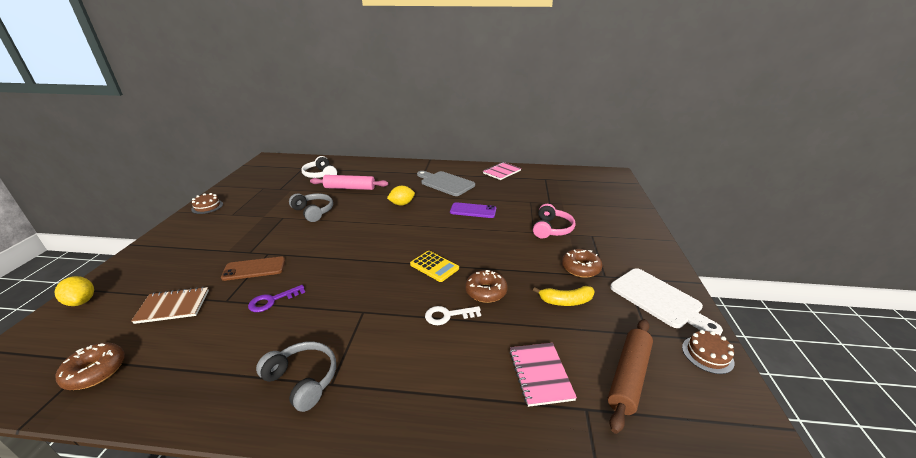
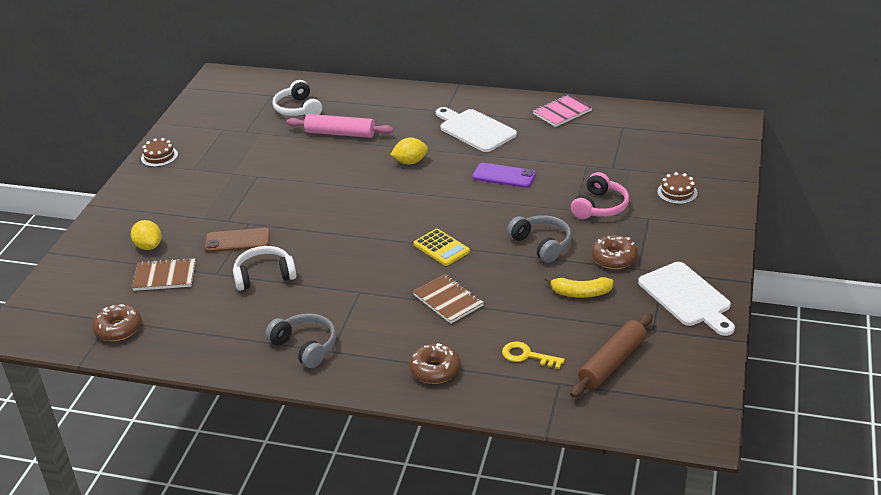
camera: 10 degrees right, 5 degrees up
(82, 301) = (71, 266): yellow lemon -> yellow lemon (148, 246)
(272, 300) = (264, 276): purple key -> white headphones
(313, 212) = (295, 169): grey headphones -> grey headphones (542, 244)
(445, 183) = (475, 130): grey cutting board -> white cutting board
(448, 315) = (448, 300): white key -> brown notebook
(486, 291) = (494, 278): brown donut -> brown donut (435, 370)
(540, 374) = (527, 356): pink notebook -> yellow key
(707, 354) = (703, 350): brown cake -> brown cake (677, 192)

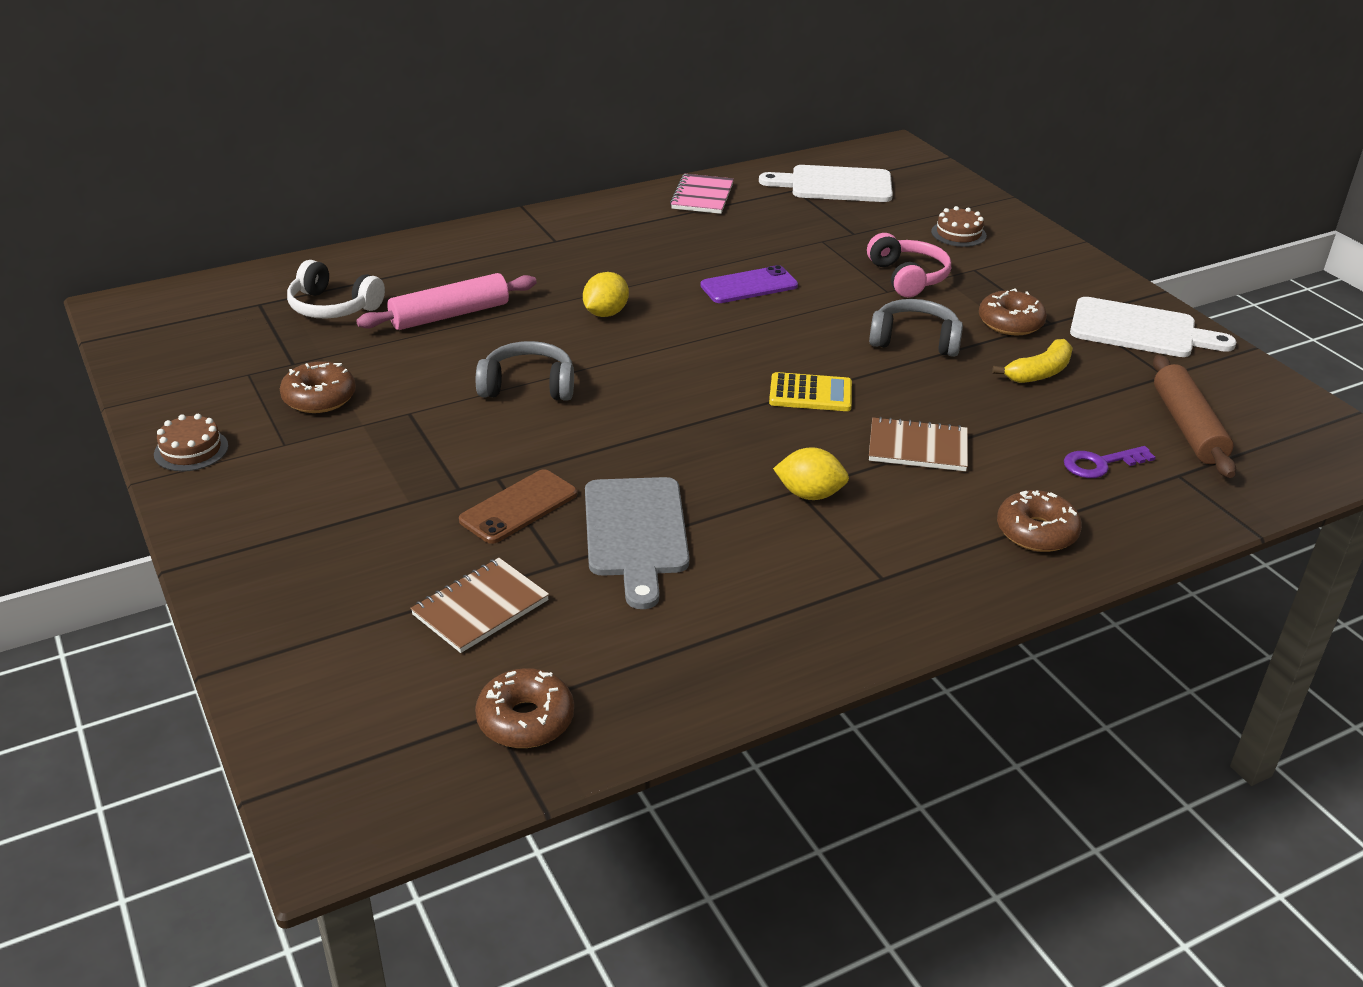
camera: 45 degrees left, 0 degrees up
(148, 246) = (382, 580): yellow lemon -> yellow lemon (809, 494)
(233, 153) = (319, 398): none -> brown donut
(264, 276) = (635, 533): white headphones -> grey cutting board
(305, 346) = (841, 591): grey headphones -> grey headphones (528, 386)
(475, 130) = (628, 249): white cutting board -> white cutting board (835, 185)
(527, 356) = (1100, 464): yellow key -> purple key

